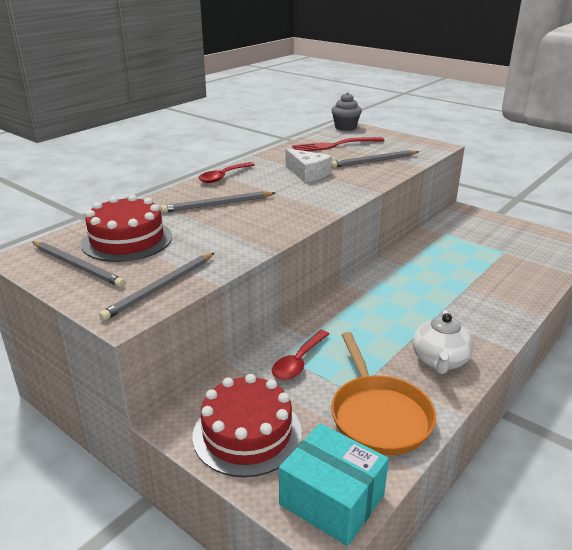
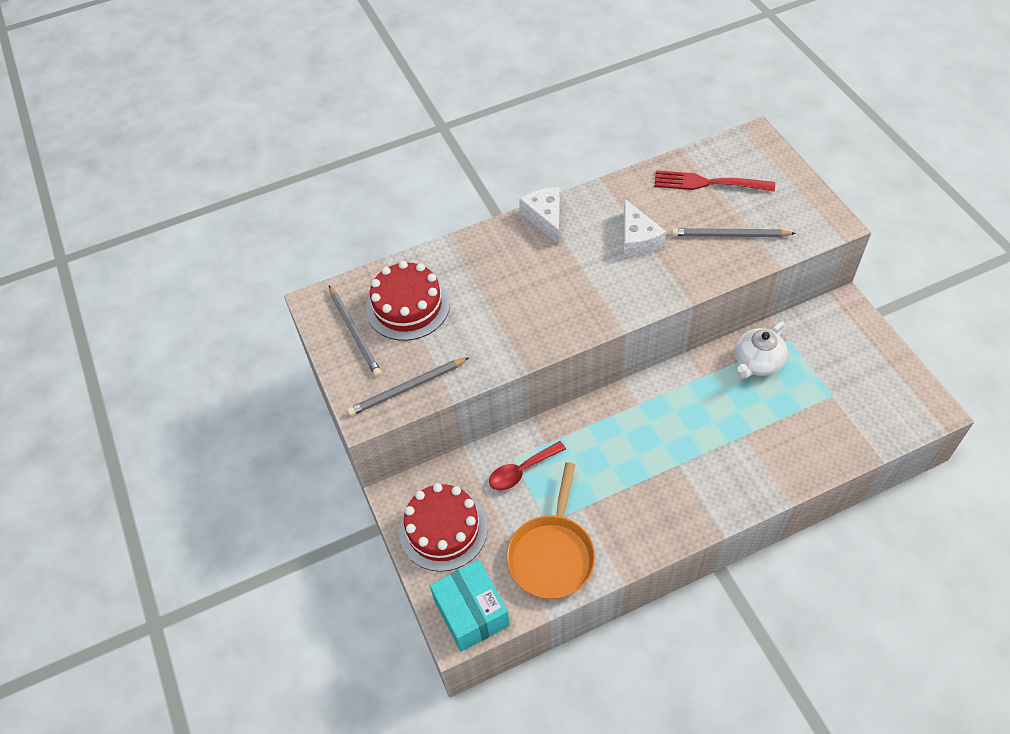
camera: 30 degrees right, 25 degrees up
(217, 204) = (513, 272): grey pencil -> none
(223, 177) = (545, 218): red spoon -> white cheese
(345, 127) = (750, 140): grey cupcake -> none
(439, 361) = (644, 519): white teapot -> white teapot (757, 363)

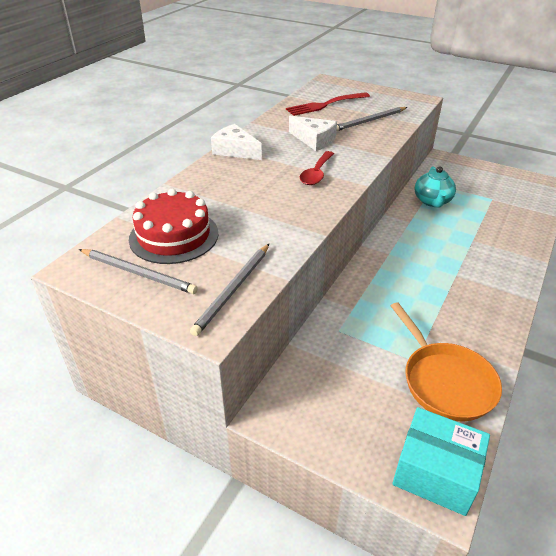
camera: 40 degrees left, 15 degrees down
(443, 529) = (337, 417): red cake -> none
(521, 471) = (355, 335): red spoon -> red spoon (316, 174)
(757, 363) = (432, 201): white teapot -> turquoise teapot

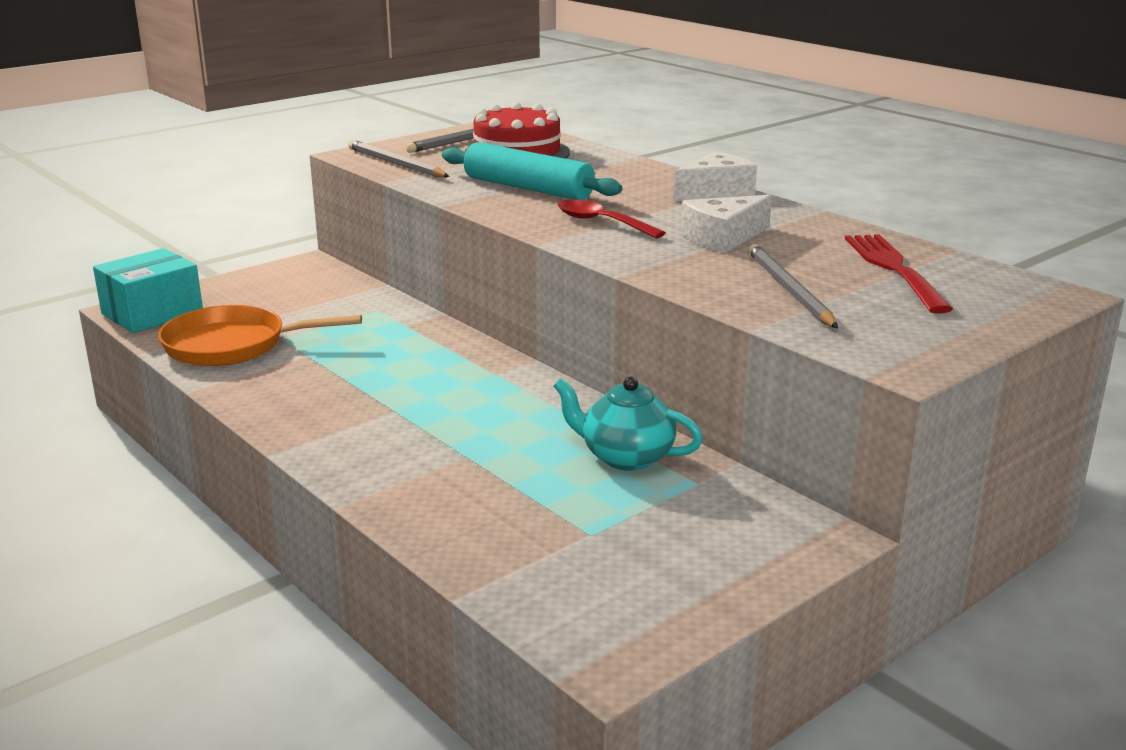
camera: 110 degrees right, 15 degrees down
(266, 210) = (528, 188): none -> turquoise rolling pin

